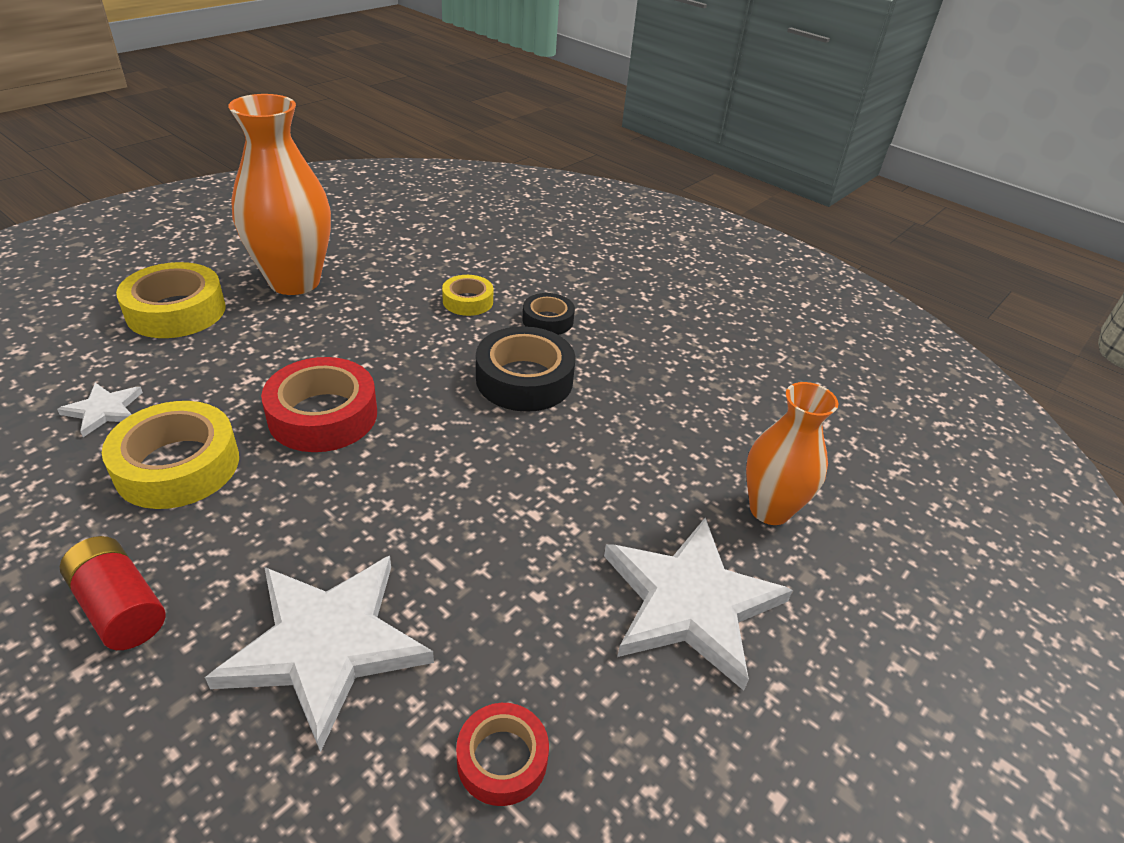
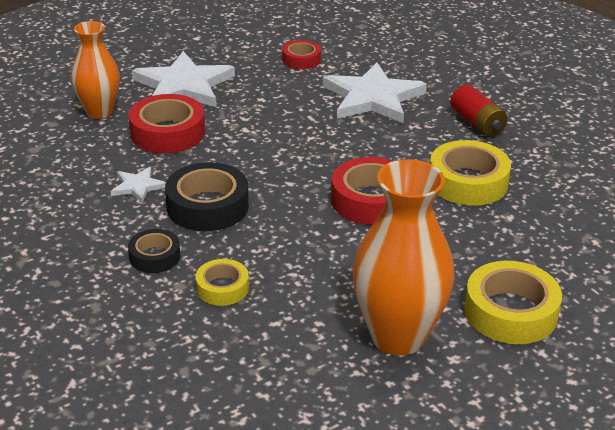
camera: 160 degrees left, 5 degrees down
(104, 410) = (534, 225): white star -> white star (138, 186)
(643, 485) = (168, 133): none -> red tape

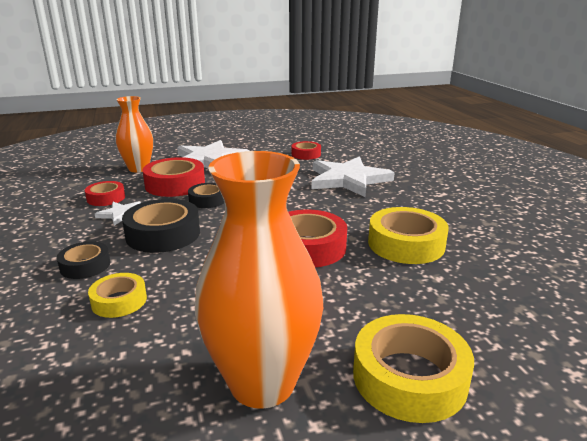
camera: 15 degrees right, 10 degrees down
(98, 165) = (106, 198): none -> red tape
(224, 152) = (207, 200): none -> black tape
(477, 123) = (430, 203): red battery -> none

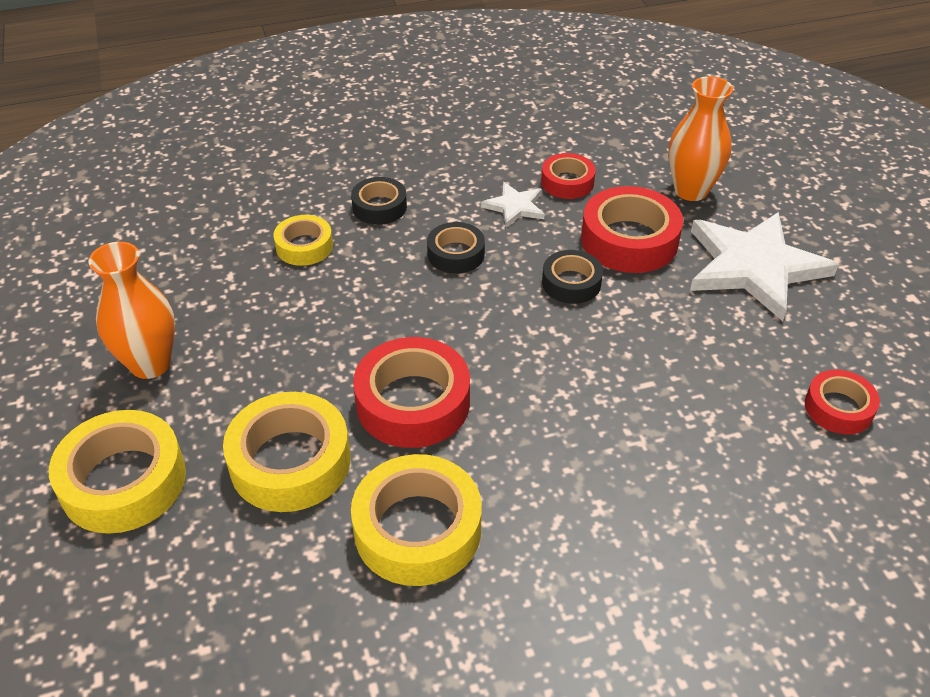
camera: 90 degrees right, 20 degrees up
(163, 234) = (456, 254): black tape -> black tape, size x0.58
(262, 383) = (150, 364): orange vase -> orange vase, size x0.63
(348, 179) = (698, 473): white star -> none
(367, 291) = (290, 461): none -> yellow tape

